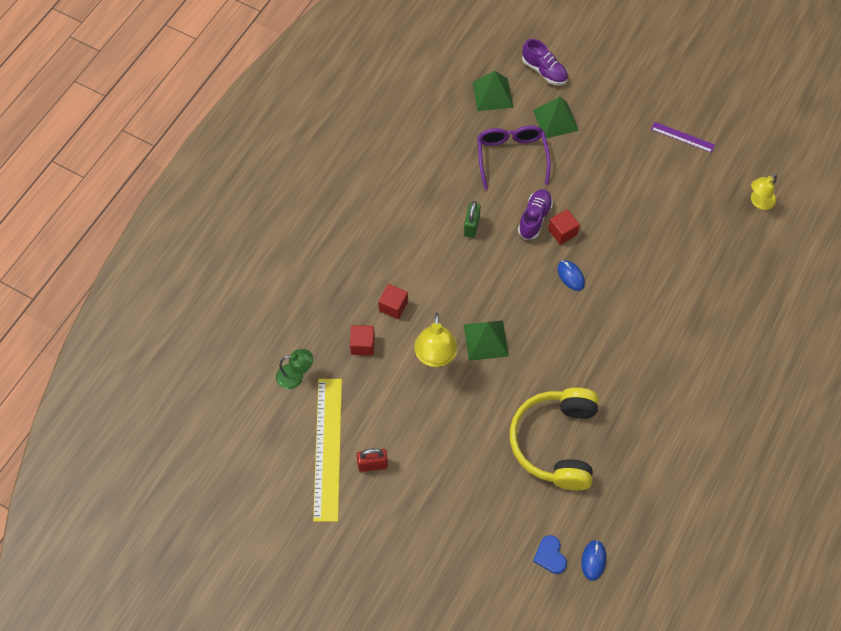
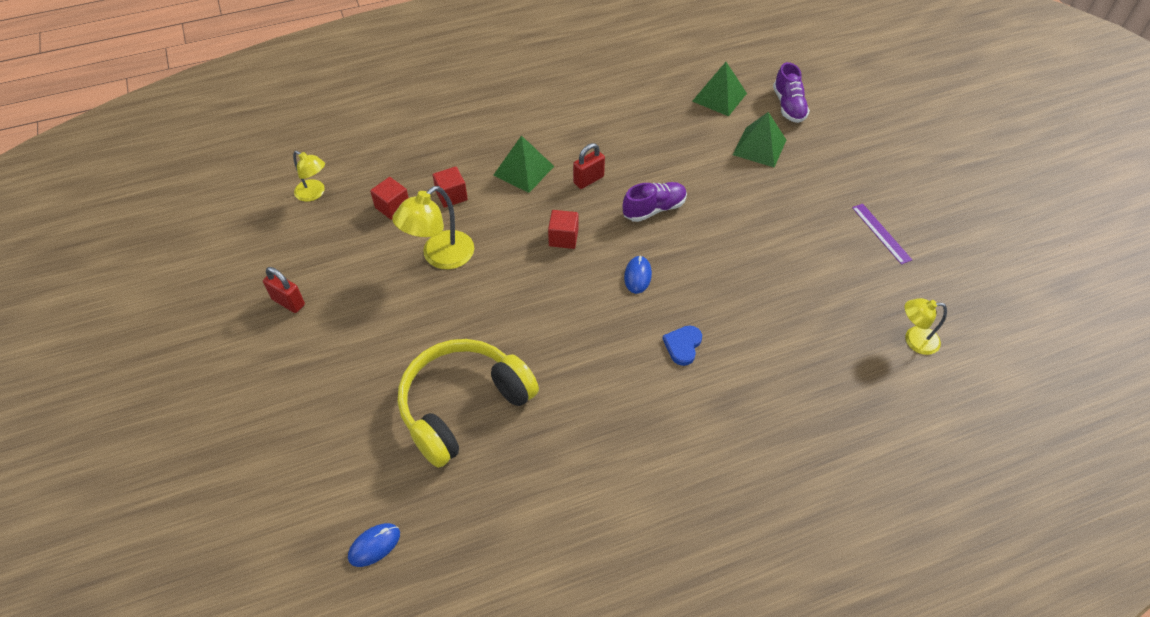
camera: 40 degrees right, 10 degrees down
(296, 376) = (314, 193): green lamp -> yellow lamp
(328, 448) = (271, 263): yellow ruler -> none
(471, 226) = (588, 180): green padlock -> red padlock
(486, 340) = (499, 274): green pyramid -> green pyramid (523, 170)
(511, 157) = (685, 151): purple glasses -> none
(550, 555) = (340, 505): blue heart -> blue heart (683, 345)
(562, 232) = (669, 236): red cube -> red cube (563, 238)

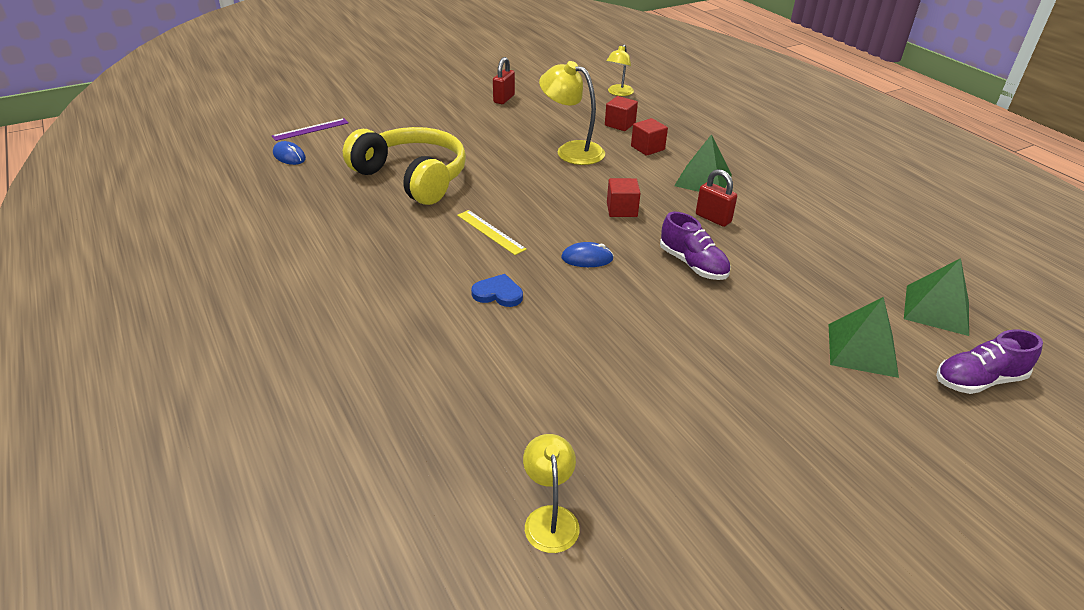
camera: 80 degrees right, 15 degrees down
(585, 342) = (490, 232): none -> yellow ruler
(881, 233) = (759, 487): purple ruler -> purple ruler (311, 129)

